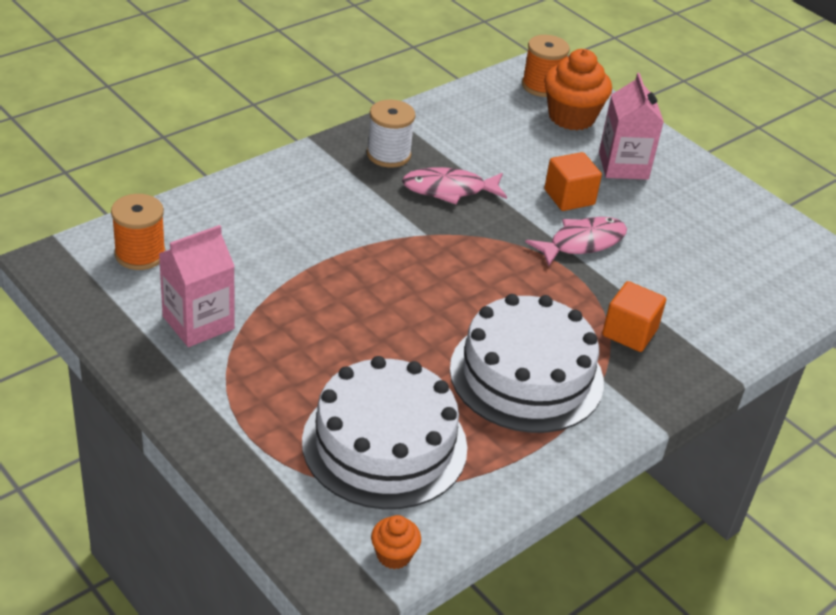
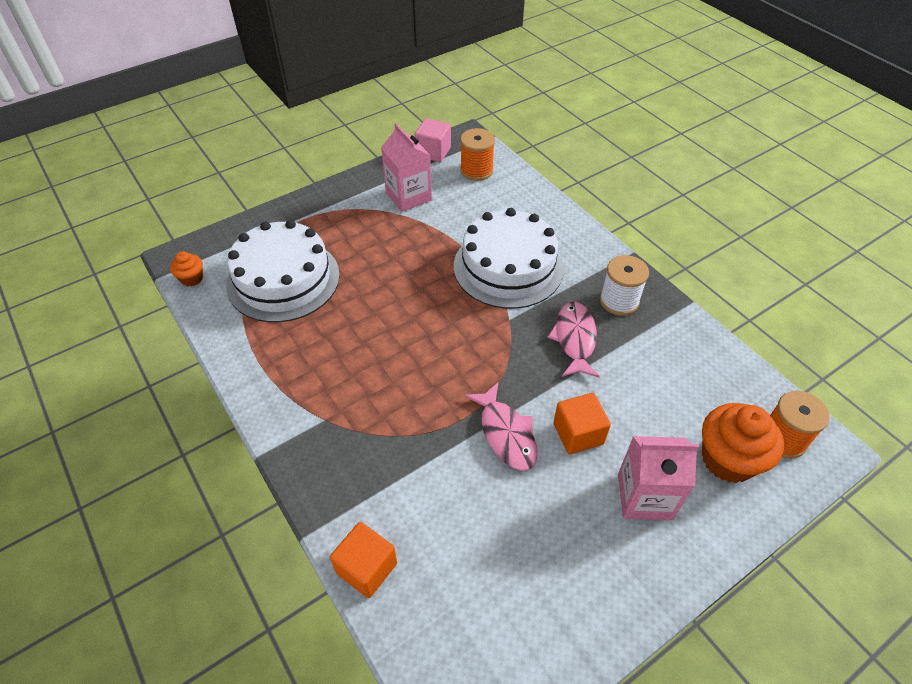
camera: 100 degrees right, 10 degrees up
(87, 298) = (433, 152): none -> pink cube
(526, 375) = (336, 366): white cake -> white cake (508, 267)
(629, 332) = (379, 451): orange cube -> orange cube (366, 568)

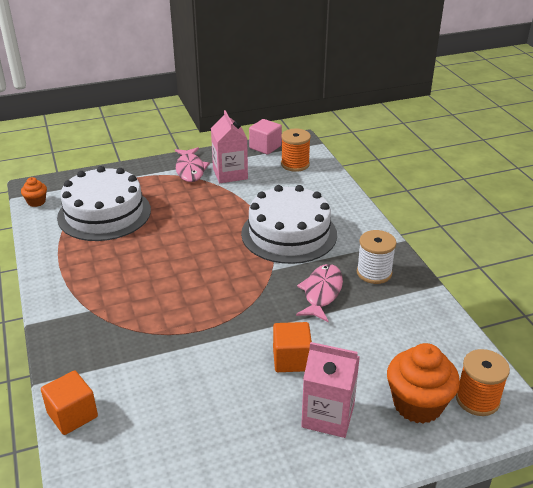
camera: 15 degrees right, 15 degrees down
(506, 433) = (230, 347): pink fish -> pink fish (190, 169)

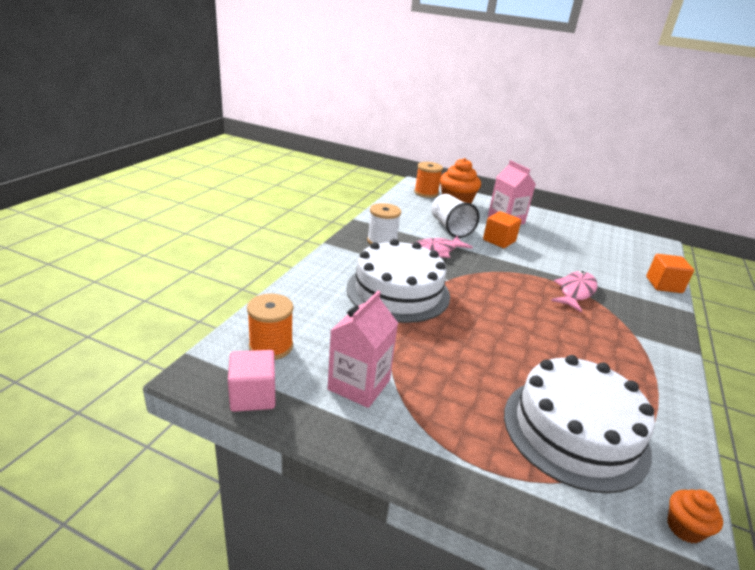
camera: 140 degrees left, 5 degrees down
(190, 169) = (398, 428): pink fish -> pink fish (575, 292)
(357, 342) = (450, 228): none -> white cup

